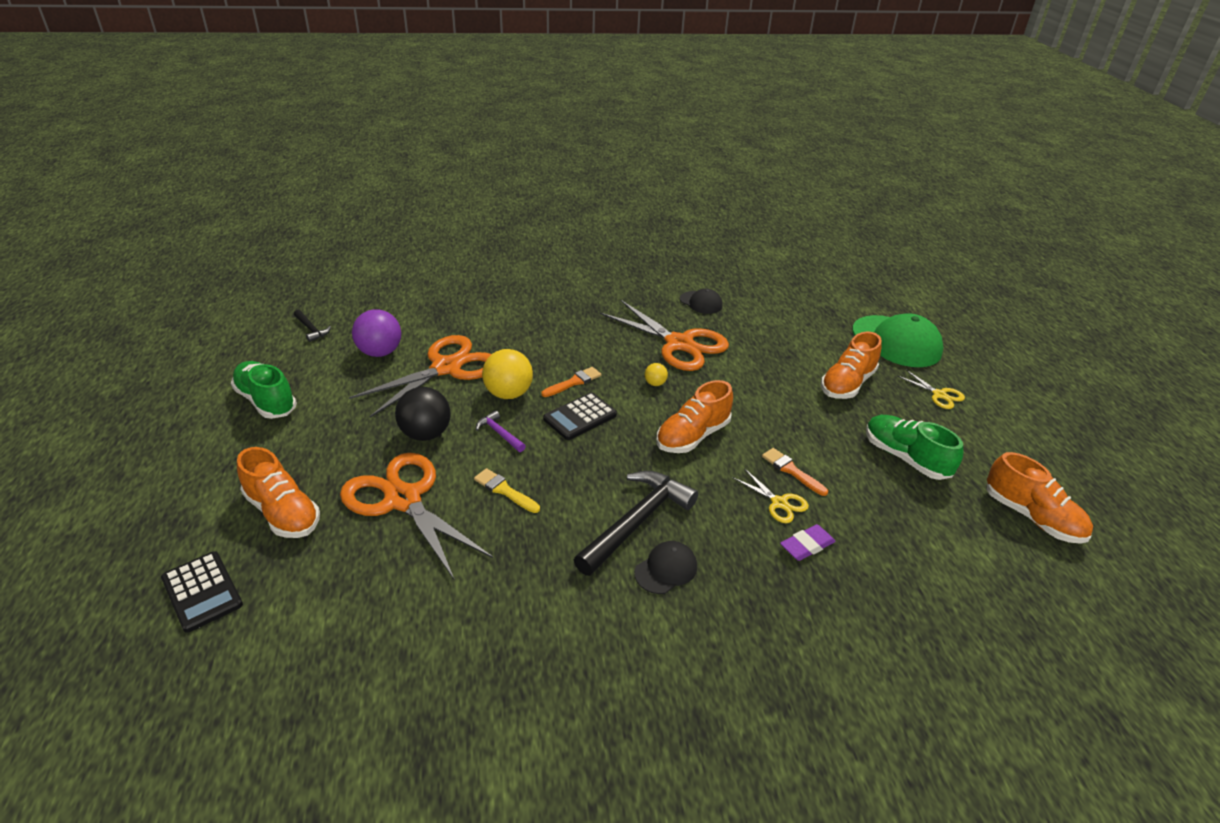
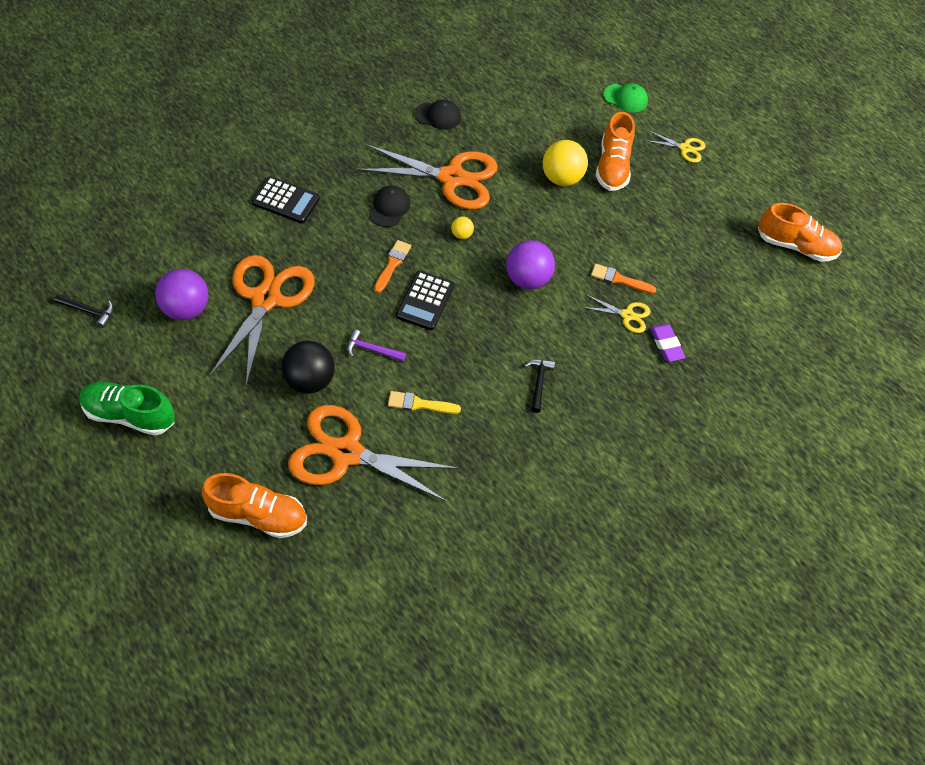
camera: 35 degrees left, 20 degrees up
(202, 591) = (261, 612): black calculator -> black calculator (286, 200)
(508, 394) = (346, 303): yellow ball -> yellow ball (561, 178)
(637, 521) = (538, 383): black hammer -> black hammer, size x0.47
(666, 569) = (585, 414): black cap -> black cap (389, 208)
(692, 436) = (527, 279): orange shoe -> purple ball
(807, 545) = (666, 344): purple eraser -> purple eraser turned 45 degrees counterclockwise
(896, 341) = (625, 98): green cap -> green cap, size x0.51
(905, 458) = (691, 228): green shoe -> none

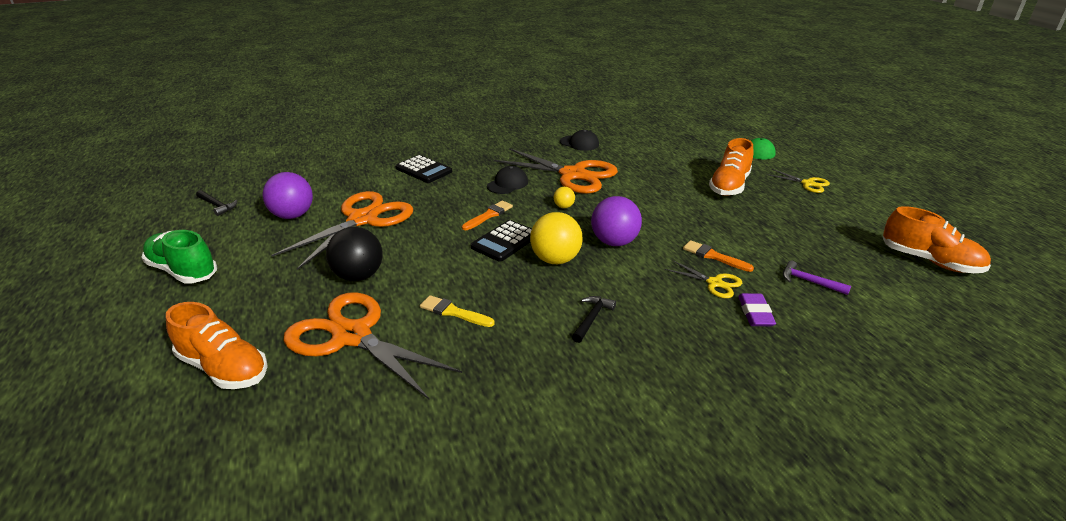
camera: 25 degrees right, 25 degrees down
(371, 350) = (432, 265): purple hammer -> purple hammer (809, 281)
(561, 178) = (676, 186): yellow ball -> yellow ball (555, 259)

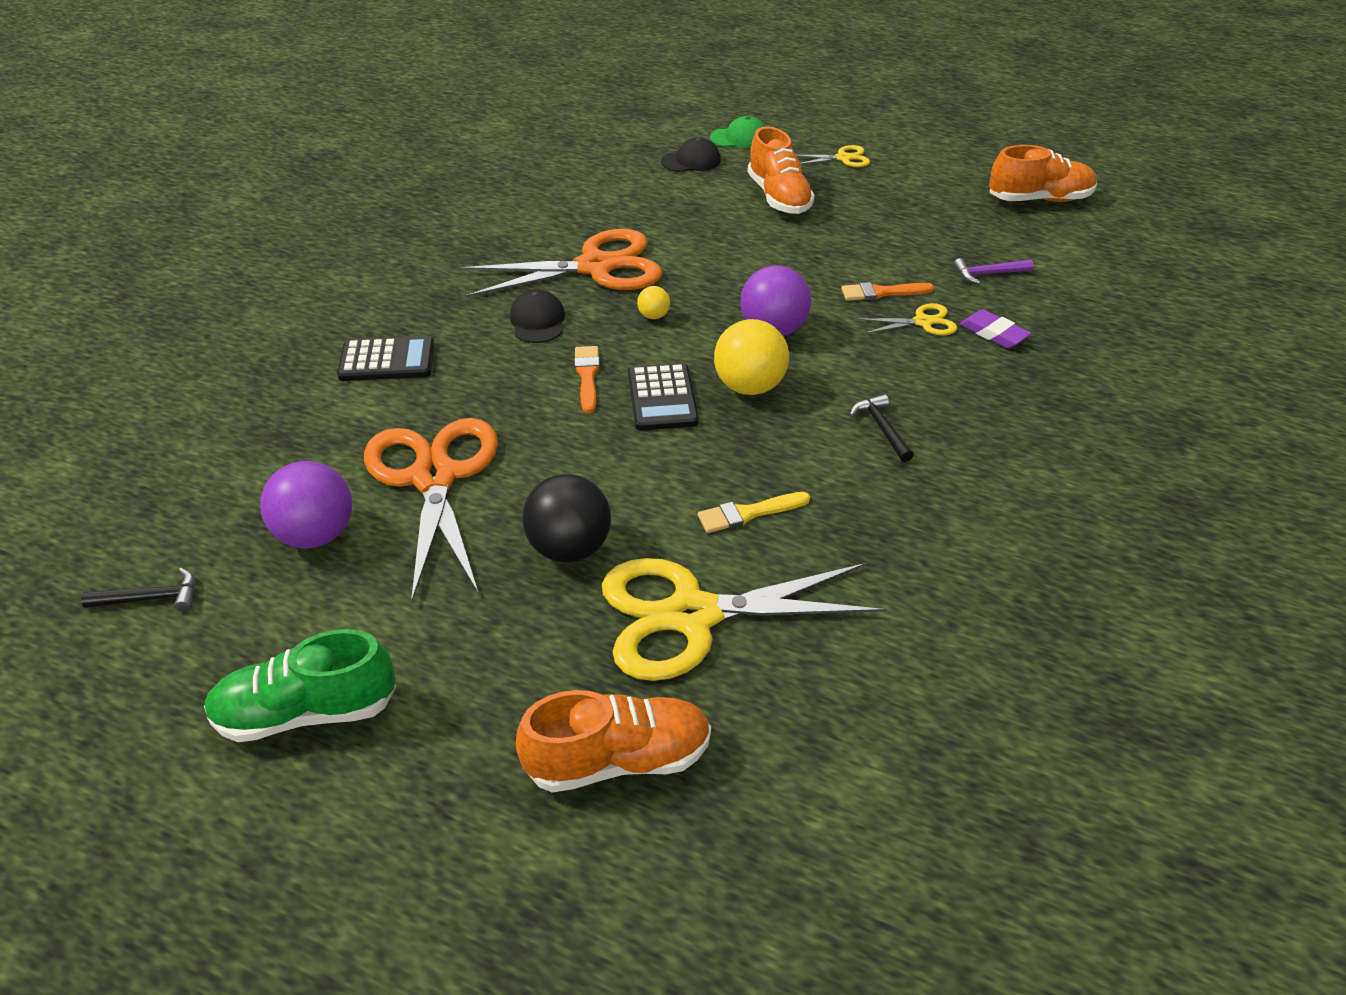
camera: 45 degrees left, 10 degrees up
(352, 336) = (692, 615): orange scissors -> yellow scissors
(579, 143) = (531, 216): black cap -> black cap (691, 161)

